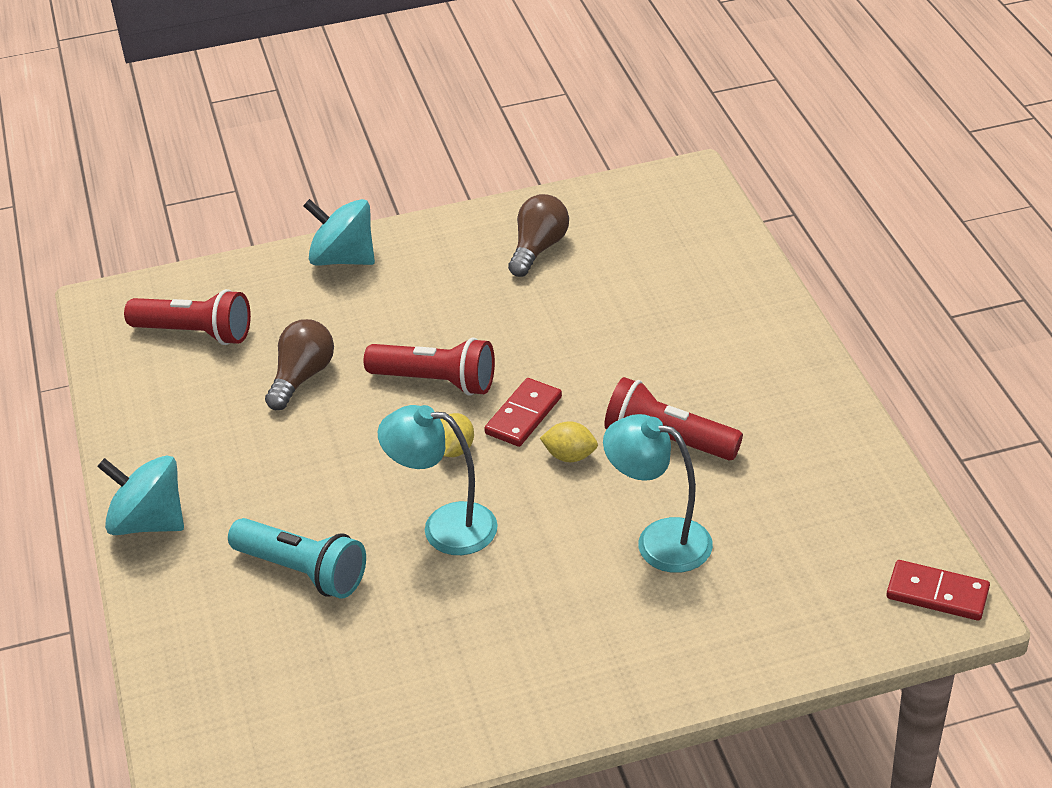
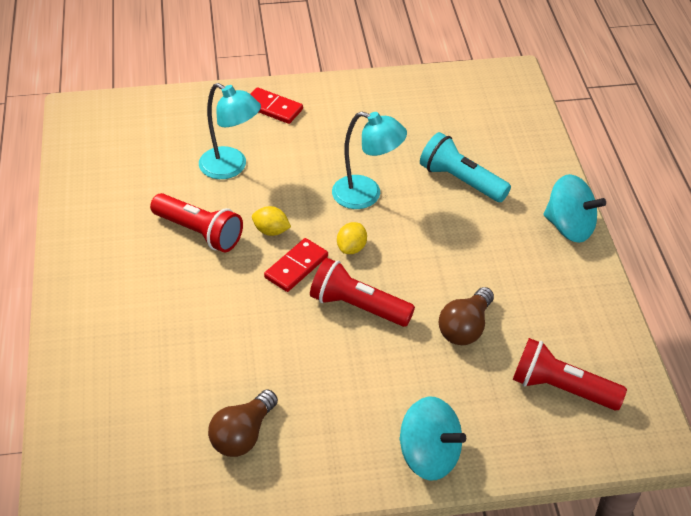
camera: 175 degrees left, 5 degrees up
(937, 593) = (82, 117): red domino -> red domino (272, 108)

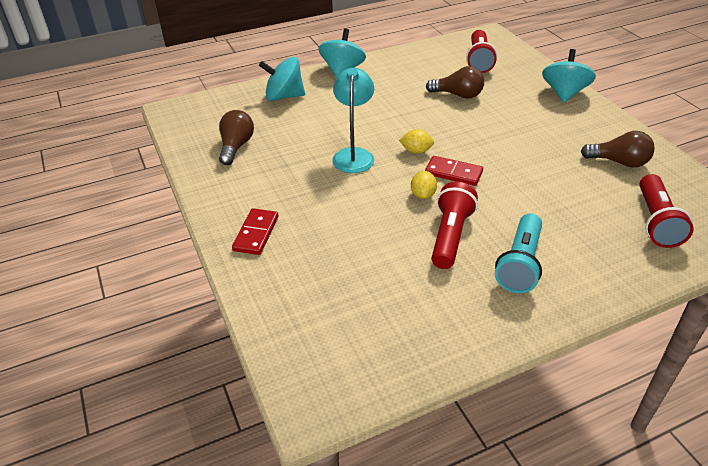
camera: 105 degrees left, 5 degrees down
(231, 167) = (356, 239): turquoise lamp -> none
(358, 306) = (471, 138): red flashlight -> red flashlight (656, 221)
(420, 112) = (236, 146): none -> brown light bulb
(461, 181) = (315, 115): turquoise flashlight -> turquoise flashlight (520, 264)
(515, 162) = (284, 96): none -> turquoise spinning top

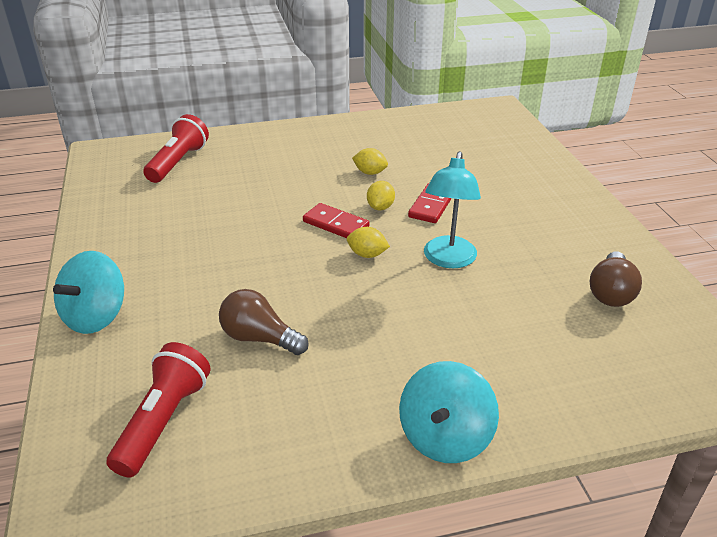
camera: 170 degrees left, 5 degrees down
(256, 233) = (556, 194): red domino -> red domino (431, 206)
(284, 96) = (556, 381): turquoise spinning top -> none
(450, 236) = (370, 172): red flashlight -> yellow lemon
(520, 264) = (322, 150): turquoise flashlight -> none
(619, 162) = (145, 213): brown light bulb -> none

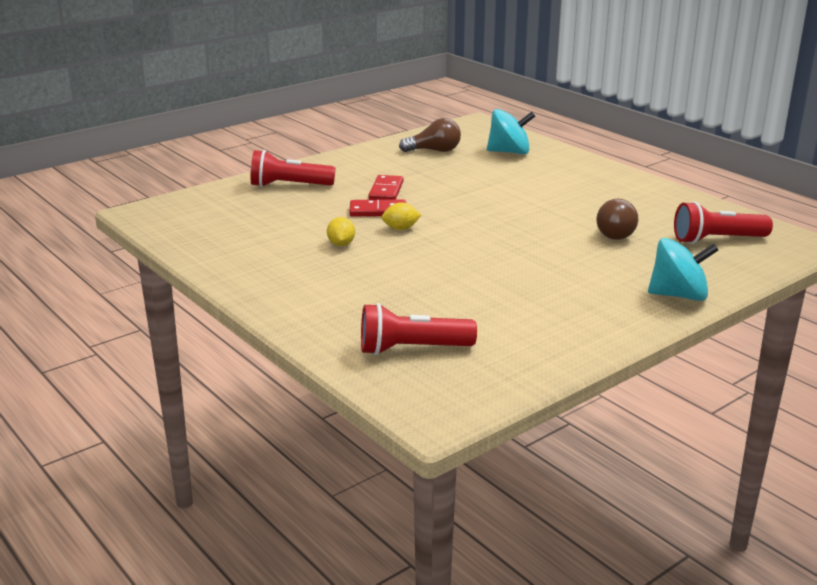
camera: 115 degrees left, 10 degrees down
(336, 224) = (446, 240): red domino -> red domino (386, 191)
(367, 254) = (476, 220): yellow lemon -> none
(445, 437) = (614, 173): turquoise spinning top -> turquoise spinning top (509, 152)
(448, 260) = (450, 195): turquoise lamp -> none
(527, 175) = (289, 186): none -> red flashlight

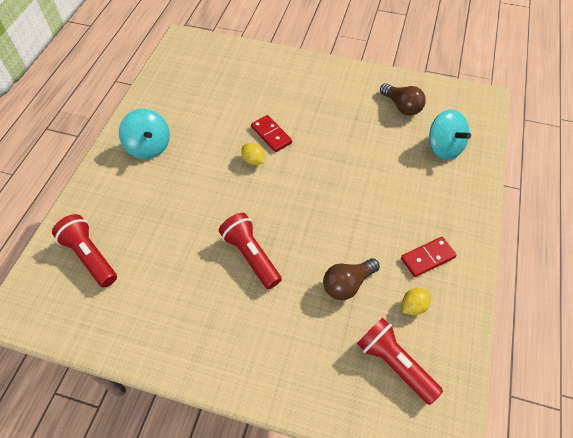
camera: 55 degrees right, 30 degrees up
(289, 186) = (273, 74): red flashlight -> red flashlight (251, 256)
(341, 244) = (207, 146): yellow lemon -> yellow lemon (413, 306)
(386, 191) = (307, 121): red domino -> red domino (427, 258)
(678, 295) = (266, 377): turquoise spinning top -> turquoise spinning top (149, 146)

